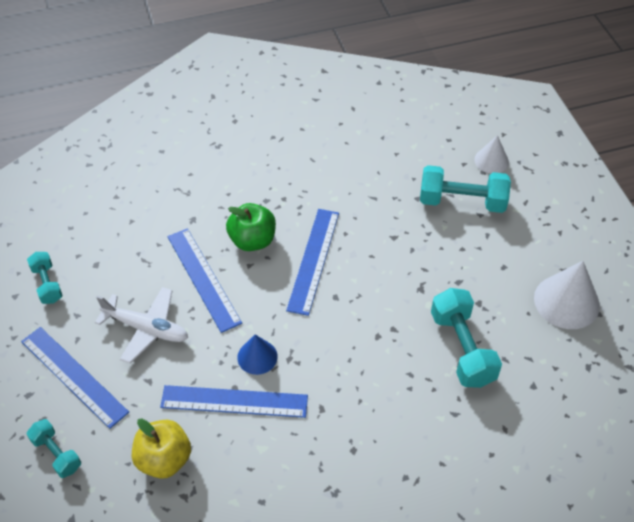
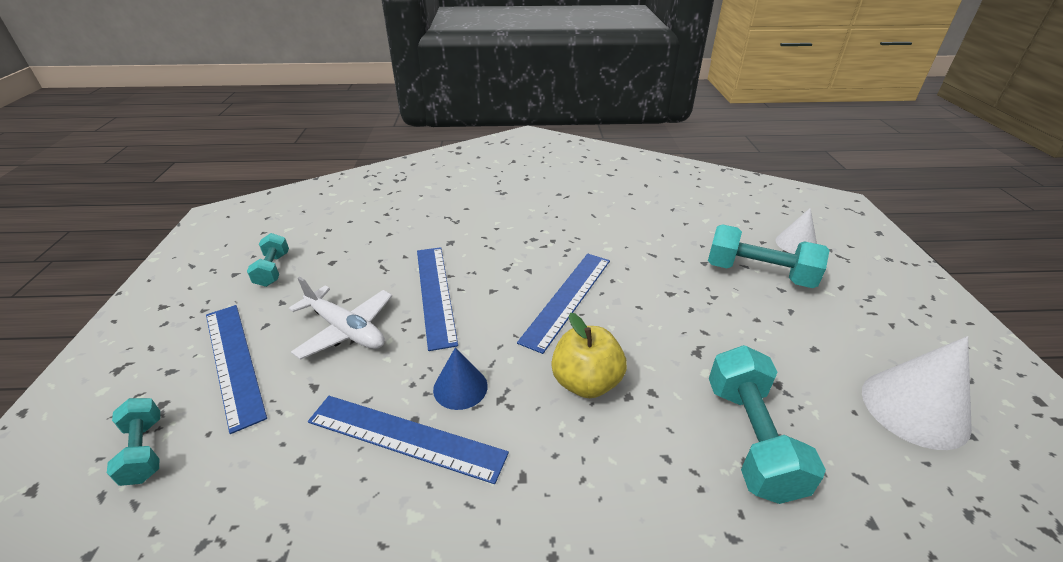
camera: 15 degrees right, 15 degrees down
(164, 459) = (271, 495): yellow apple -> yellow apple (586, 382)
(252, 240) = (505, 269): green apple -> none

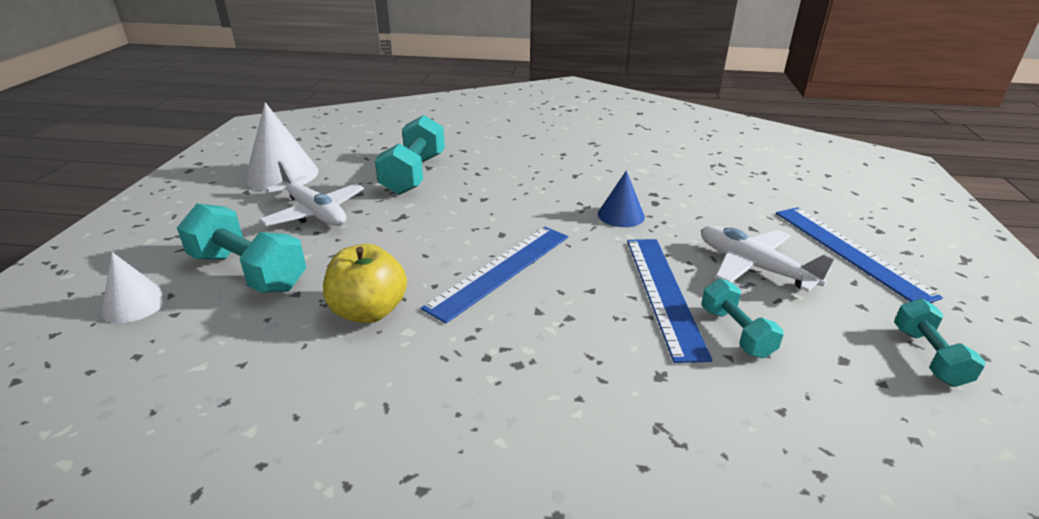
camera: 170 degrees left, 5 degrees down
(144, 451) = (854, 207): turquoise dumbbell -> turquoise dumbbell (736, 332)
(406, 437) = (658, 196): blue ruler -> none
(586, 382) = (513, 208): yellow apple -> yellow apple (369, 311)
(788, 343) = (315, 213): none -> white plane

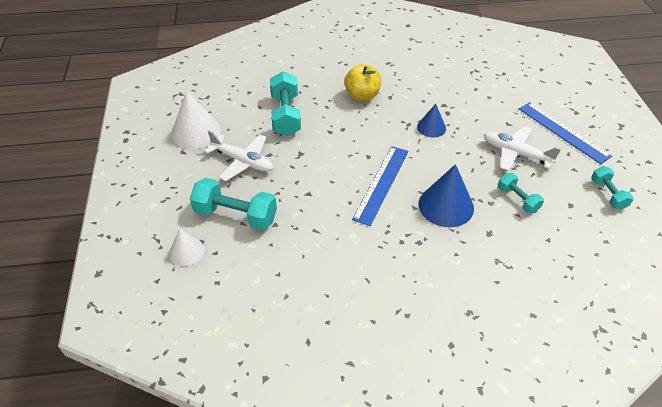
camera: 15 degrees left, 15 degrees up
(369, 311) = (324, 227): yellow apple -> yellow apple (362, 95)
(595, 318) = (446, 206): none -> blue cone
(664, 293) = (475, 182): blue ruler -> none

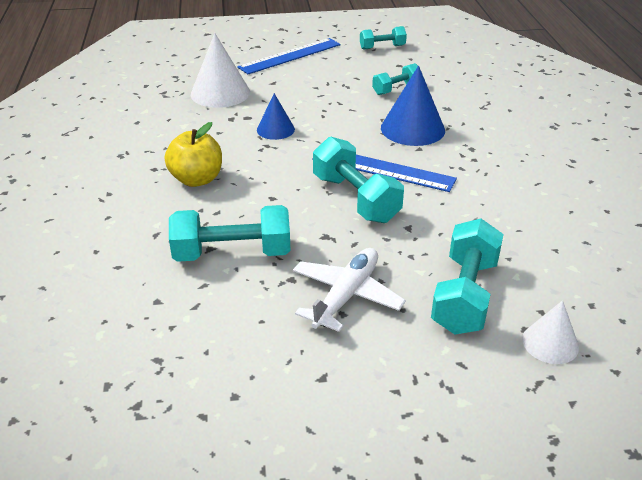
camera: 90 degrees left, 10 degrees down
(196, 132) = (267, 364): white cone -> white cone (220, 93)
(342, 168) = (355, 198): none -> turquoise dumbbell
(516, 153) = (324, 83): white plane -> none

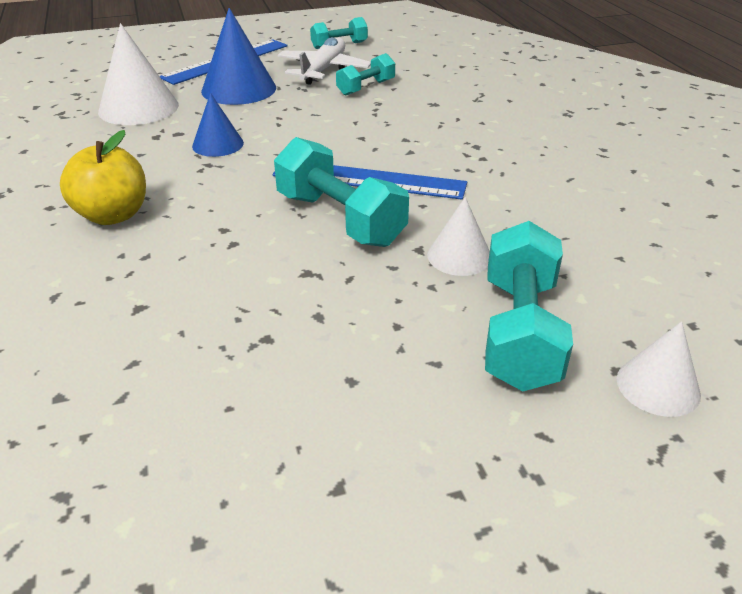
camera: 10 degrees left, 0 degrees up
(232, 253) = (173, 311): turquoise dumbbell -> none
(346, 295) = (352, 353): white plane -> white plane (324, 70)
(412, 129) = (396, 129): blue cone -> blue cone (239, 89)
(436, 236) = (459, 256): none -> white cone

